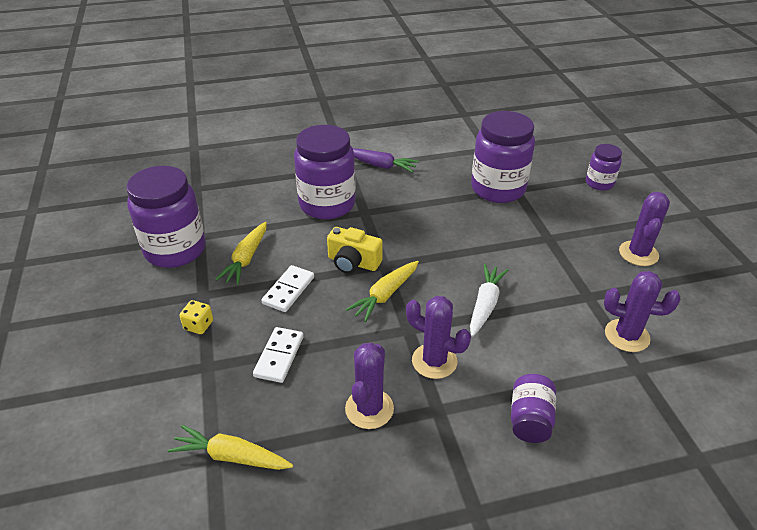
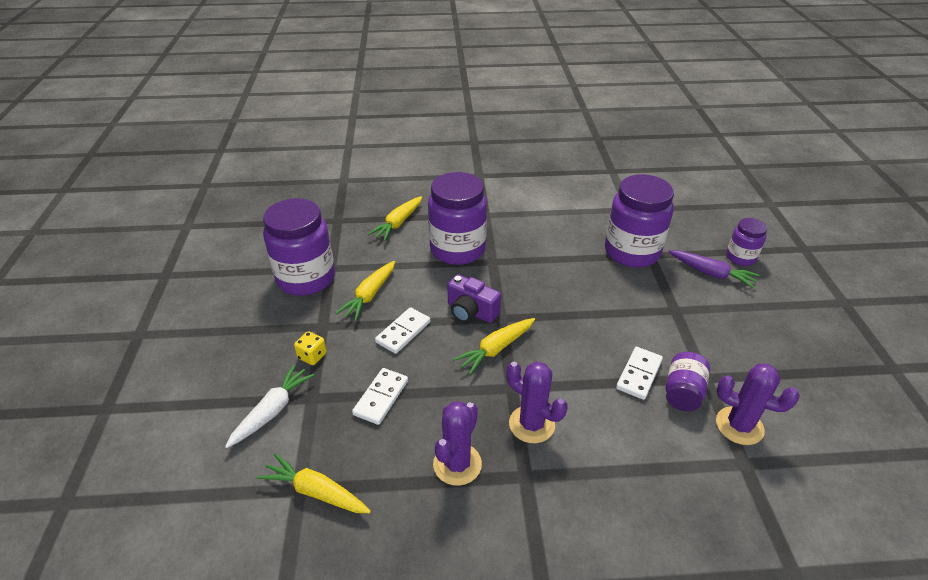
camera: 10 degrees right, 0 degrees up
(261, 185) = (398, 223): none -> yellow carrot
(353, 262) = (471, 312): yellow camera -> purple camera
(380, 165) = (517, 215): purple carrot -> purple carrot (711, 274)
(485, 304) = (595, 372): white carrot -> white carrot (273, 410)
(527, 301) = (639, 374): none -> white domino
(530, 419) = (618, 501): purple jar -> purple jar (682, 392)
(638, 253) = (768, 338): purple cactus -> none

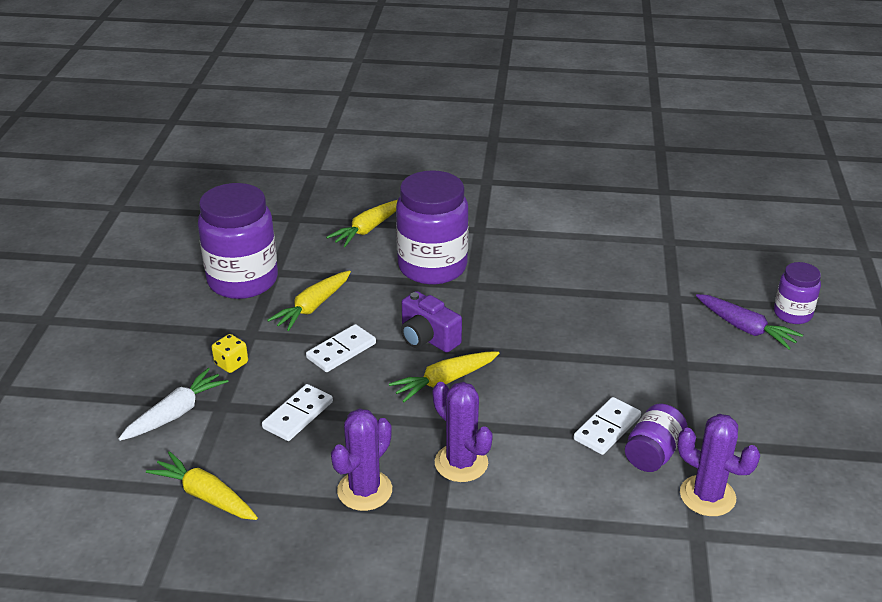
camera: 10 degrees right, 5 degrees down
(632, 252) = (651, 292): purple jar -> none

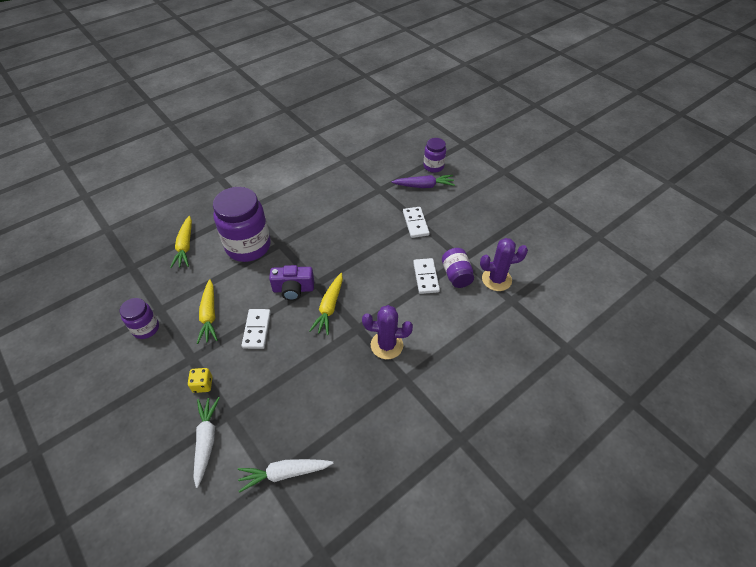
camera: 45 degrees left, 15 degrees up
(205, 495) = (284, 473): yellow carrot -> white carrot
(243, 280) = (146, 328): purple jar -> purple jar, size x0.52
(298, 415) = (278, 385): white domino -> white domino (415, 223)
(364, 490) = (361, 398): purple cactus -> none

